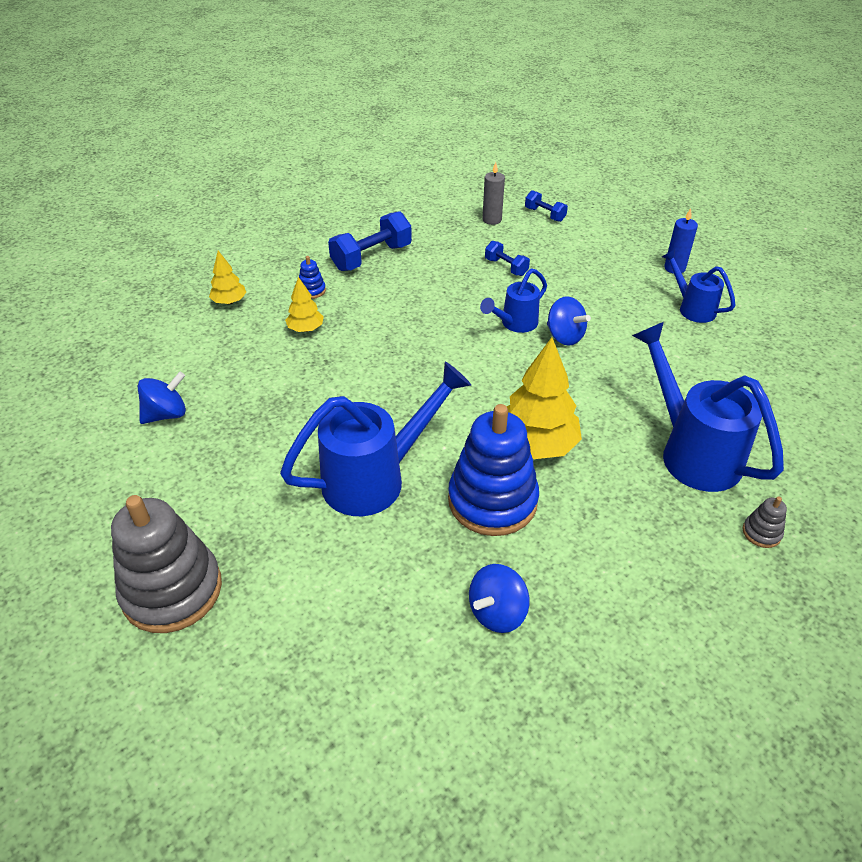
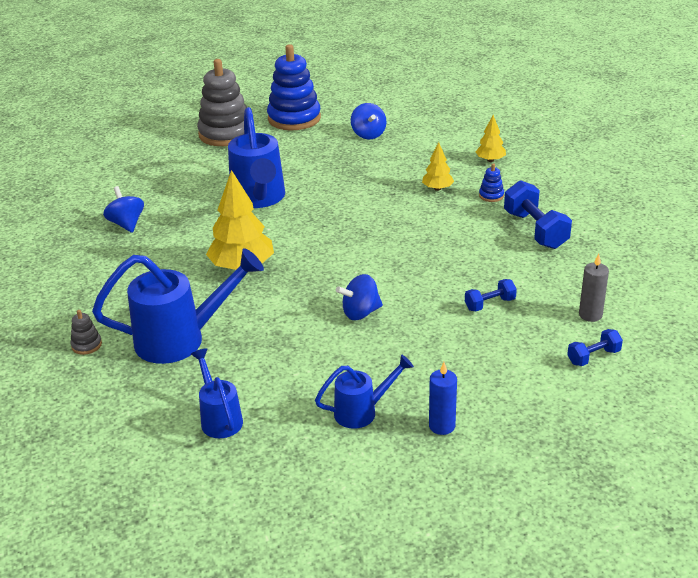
camera: 110 degrees right, 10 degrees down
(492, 501) = (206, 238): blue stacking toy -> blue stacking toy (294, 118)
(514, 324) = (393, 289): blue watering can -> blue watering can (219, 418)

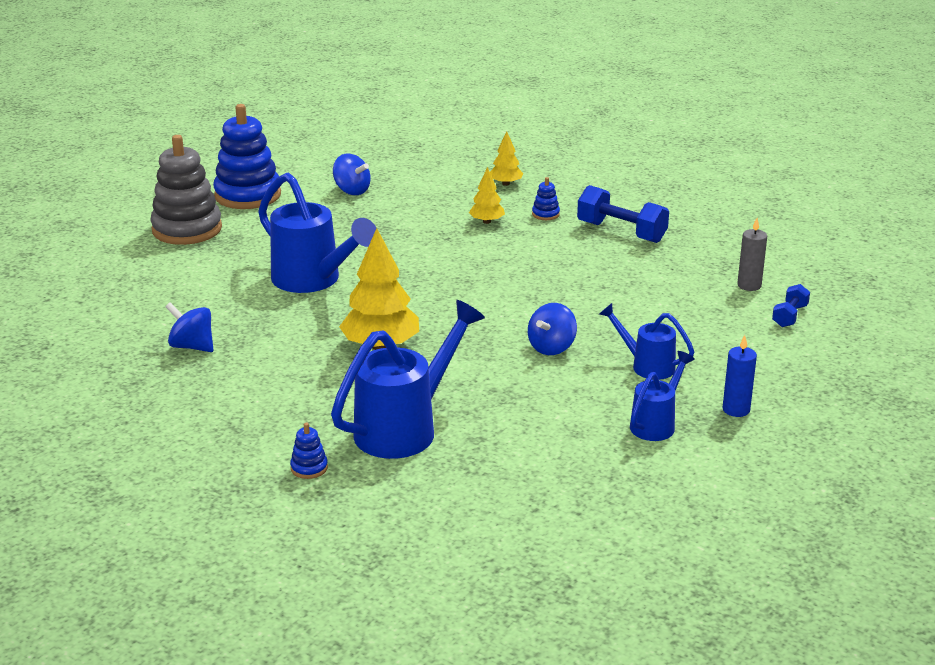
camera: 35 degrees left, 5 degrees down
(86, 345) = (309, 468): grey stacking toy -> blue stacking toy
(219, 418) = (534, 477): blue watering can -> blue watering can (646, 365)
(490, 304) = (657, 303): blue dumbbell -> none

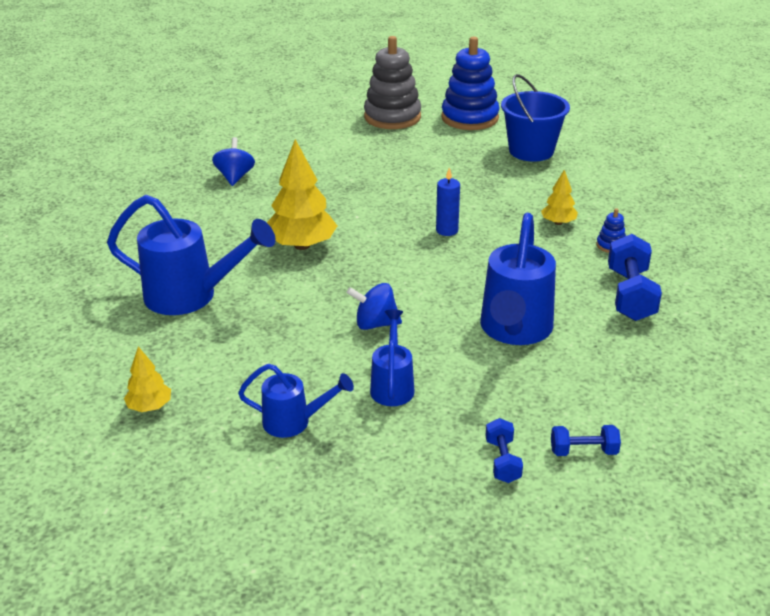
camera: 60 degrees right, 5 degrees up
(309, 468) = (110, 275): blue stacking toy -> none
(314, 281) = (371, 186): blue watering can -> blue watering can (514, 331)
(352, 191) = (531, 151): blue spinning top -> blue bucket
(506, 184) = (640, 208): yellow tree -> yellow tree (150, 407)
(736, 409) = (359, 465): blue candle -> blue candle (447, 230)
(749, 285) = (618, 404): grey candle -> none
(776, 349) = (502, 461): none -> blue dumbbell

